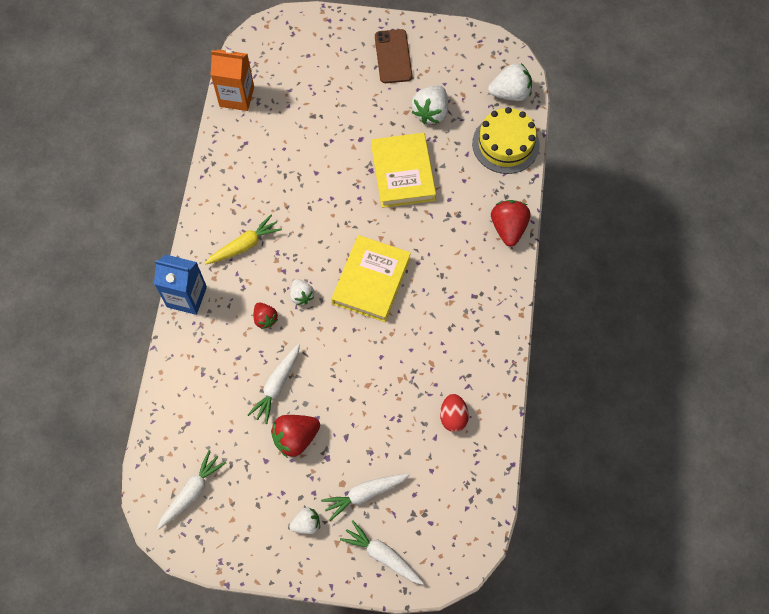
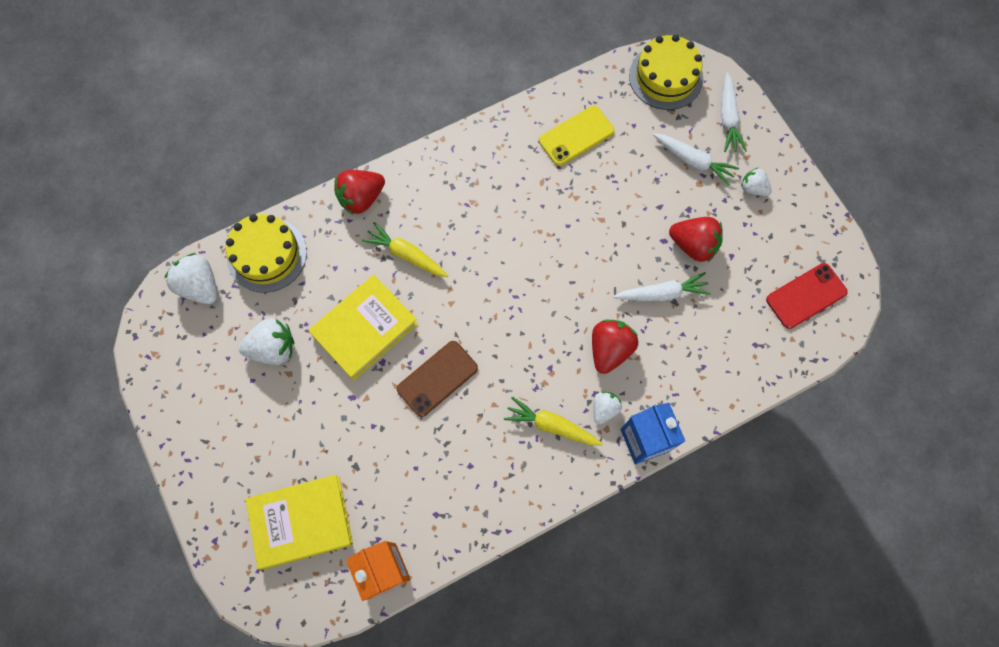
camera: 125 degrees left, 5 degrees up
(192, 492) = (806, 296): white carrot -> red phone
(265, 319) = (609, 349): red strawberry -> red strawberry, size x1.65
(301, 295) = (562, 333): white strawberry -> white strawberry (604, 409)
(371, 281) = (501, 281): yellow book -> yellow book (301, 522)
(393, 56) = (224, 434): brown phone -> brown phone (437, 379)
(440, 231) = (406, 255): none -> yellow carrot
(453, 417) = (576, 136): red egg -> yellow phone
(458, 532) = (666, 77): none -> yellow cake

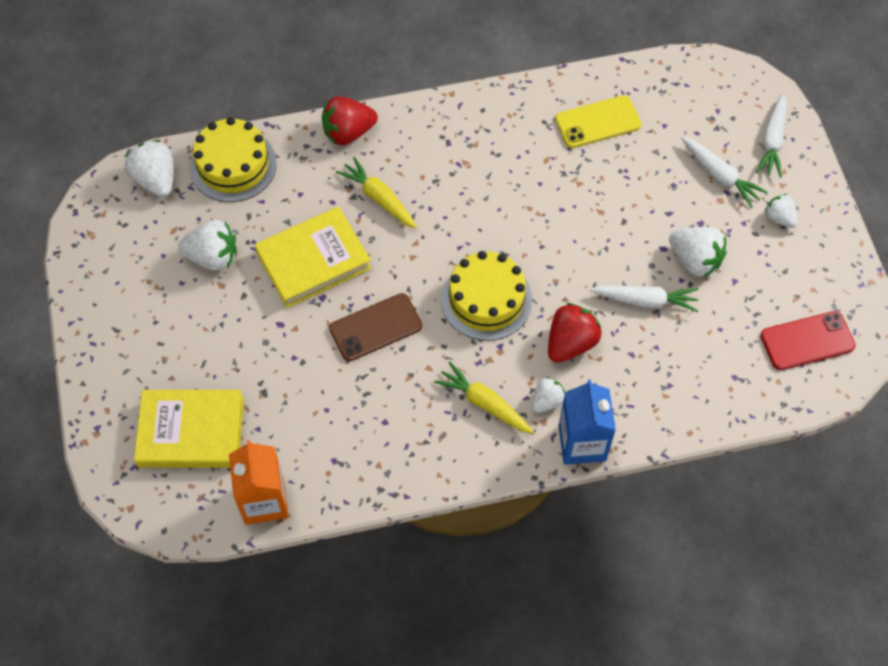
camera: 15 degrees right, 10 degrees down
(666, 77) = (714, 85): yellow cake -> yellow cake (486, 299)
(693, 245) = (695, 260): red strawberry -> white strawberry

